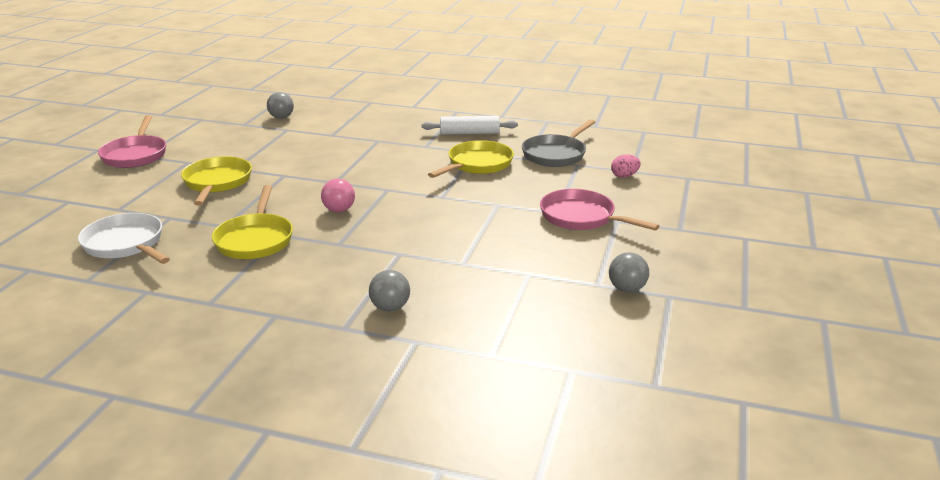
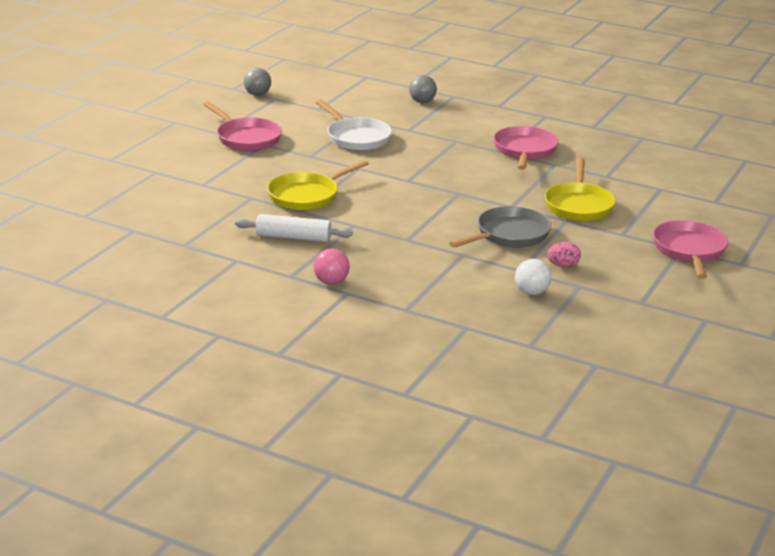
camera: 170 degrees left, 0 degrees up
(126, 244) = (630, 158): white pan -> white pan (356, 138)
(255, 239) = (524, 151): yellow pan -> pink pan
(281, 117) = (531, 292): grey ball -> white ball
(339, 210) = (455, 166): pink ball -> pink ball (331, 282)
(556, 154) = (215, 198): grey pan -> grey pan (509, 235)
(624, 176) = (170, 168): pink egg -> pink egg (563, 265)

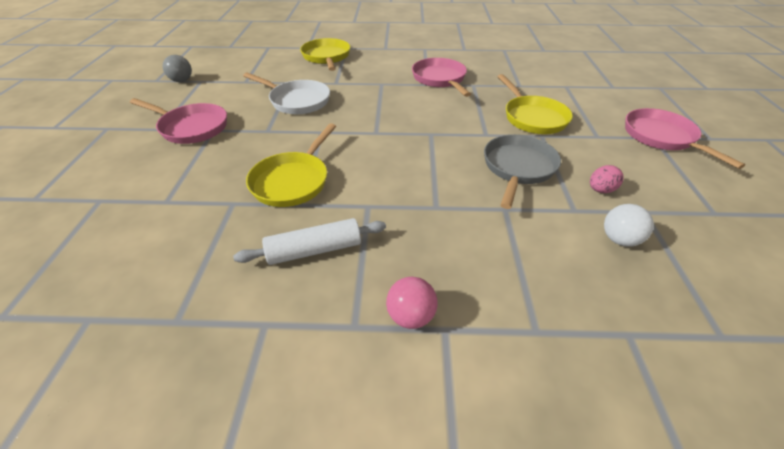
camera: 25 degrees left, 15 degrees up
(422, 102) = (326, 57): grey ball -> yellow pan

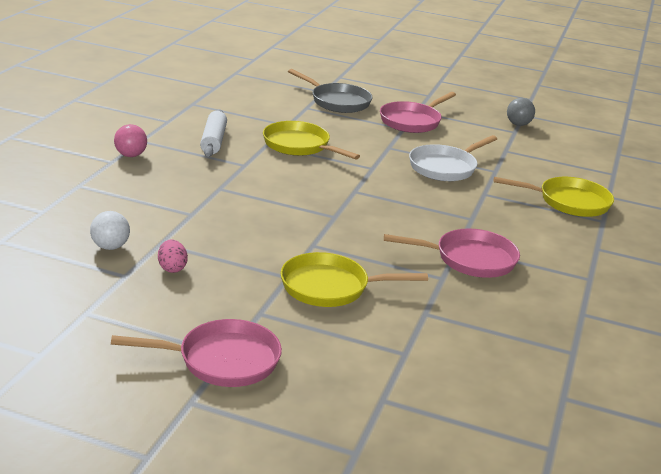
camera: 105 degrees right, 15 degrees down
(518, 168) = (240, 240): grey pan -> grey pan (337, 101)

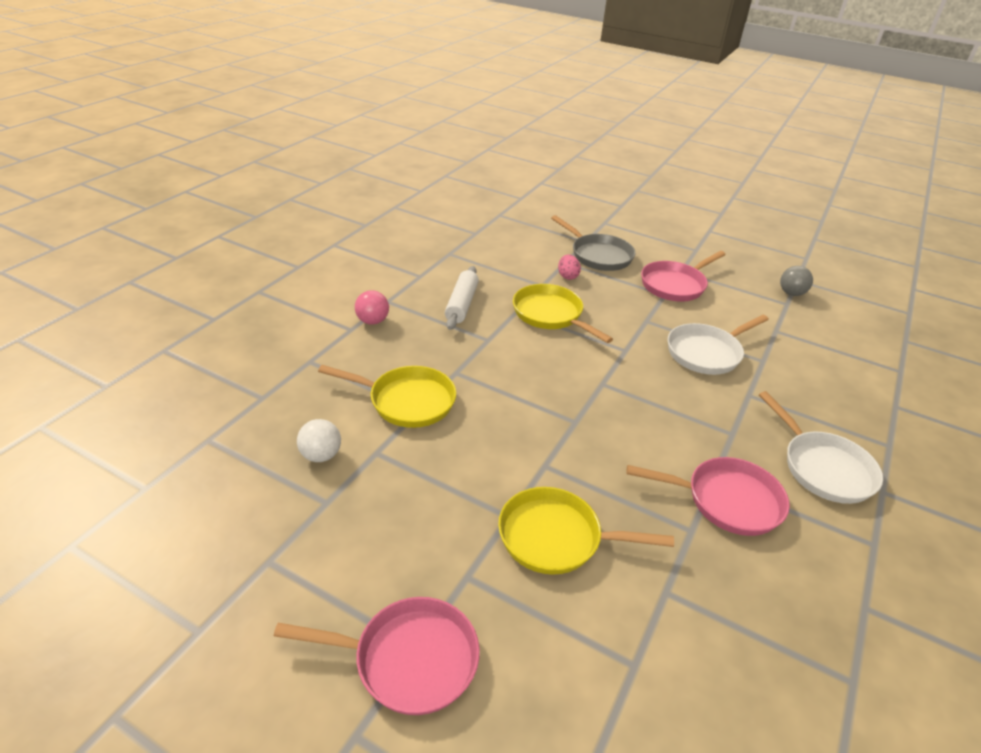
camera: 10 degrees right, 10 degrees up
(172, 268) = (381, 493): pink egg -> pink egg (567, 276)
(548, 236) = (823, 468): none -> white pan
(569, 202) = (848, 413): yellow pan -> yellow pan (407, 401)

